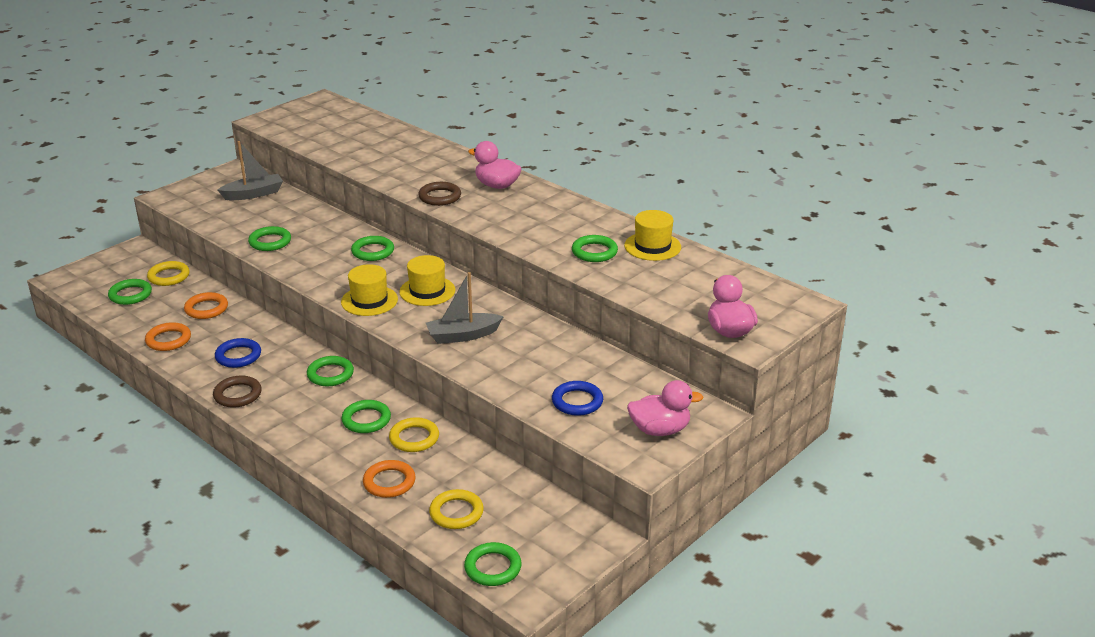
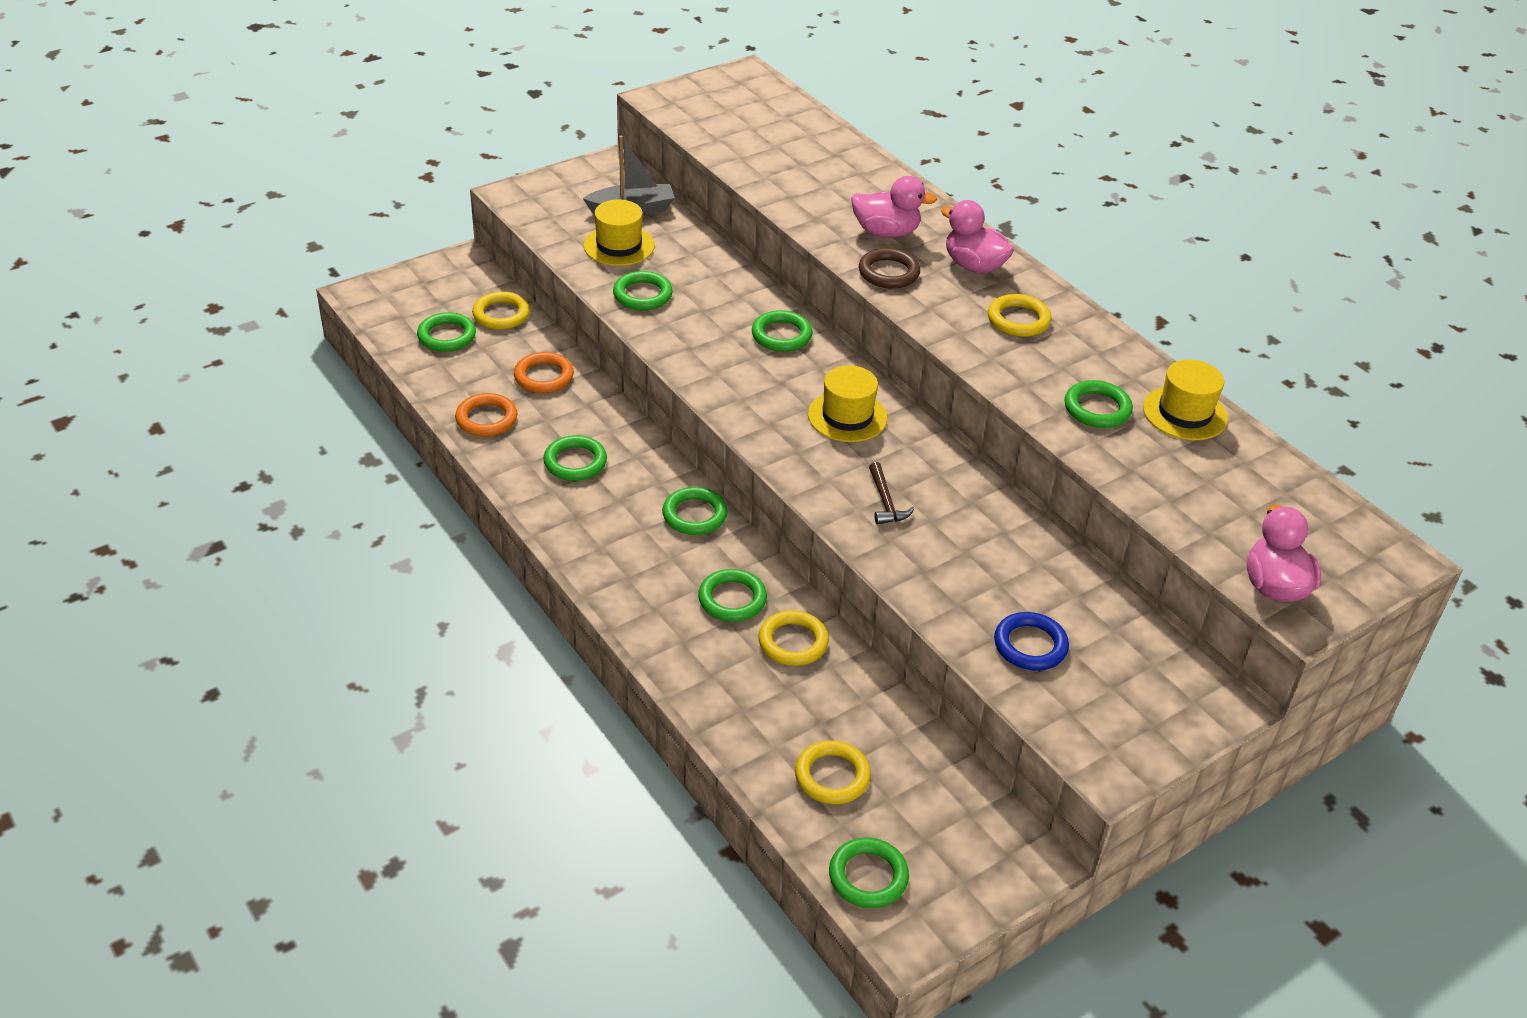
camera: 10 degrees right, 10 degrees up
(237, 395) = (565, 525): brown ring -> none
(238, 356) = (575, 462): blue ring -> green ring
(369, 301) = (764, 419): yellow hat -> yellow hat (619, 246)
(389, 482) = (748, 708): orange ring -> none
(463, 335) = (885, 502): grey boat -> brown hammer
(532, 211) = (1018, 320): none -> yellow ring
(660, 430) = (1141, 717): pink duck -> pink duck (886, 232)

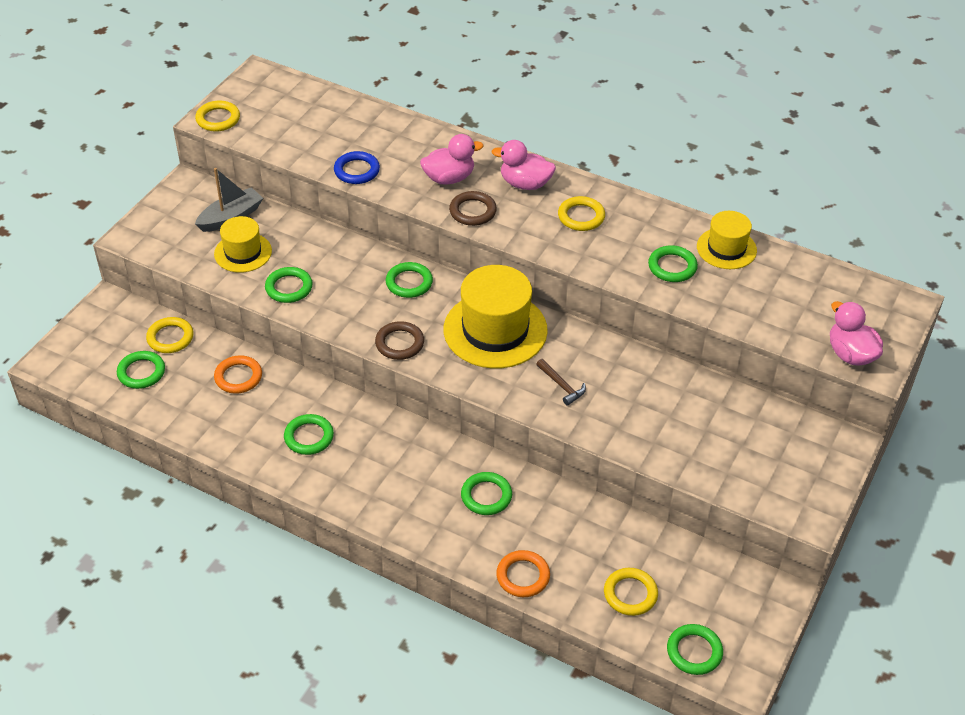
camera: 25 degrees left, 5 degrees up
(486, 419) = (220, 429): orange ring -> orange ring (523, 576)
(694, 515) = (419, 443): green ring -> none
(724, 390) = (399, 343): none -> brown ring
(793, 642) = (545, 510): yellow ring -> yellow ring (218, 119)
(847, 416) = (495, 330): yellow hat -> yellow hat, size x1.73
(1030, 645) = (714, 452): blue ring -> blue ring (357, 171)

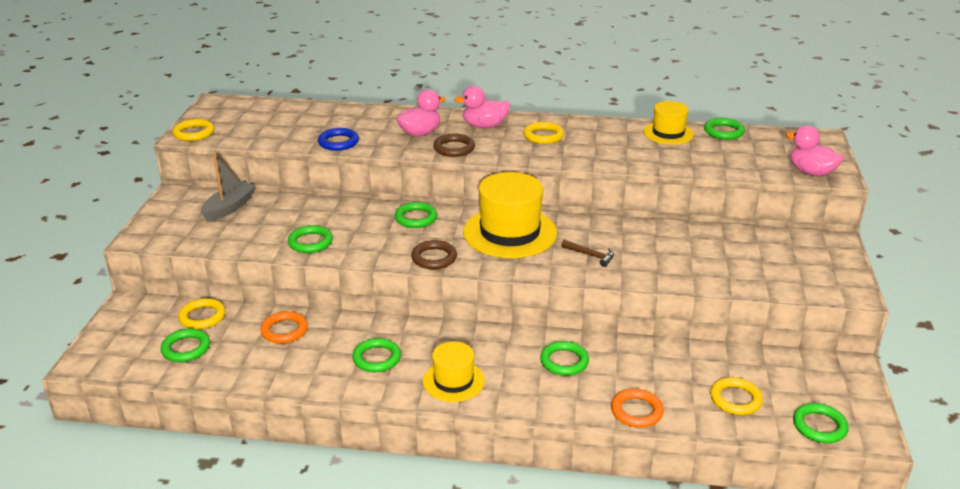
camera: 20 degrees left, 15 degrees down
(243, 252) = (253, 228): yellow hat -> yellow hat (453, 381)
(672, 267) = (637, 150): green ring -> green ring (723, 132)

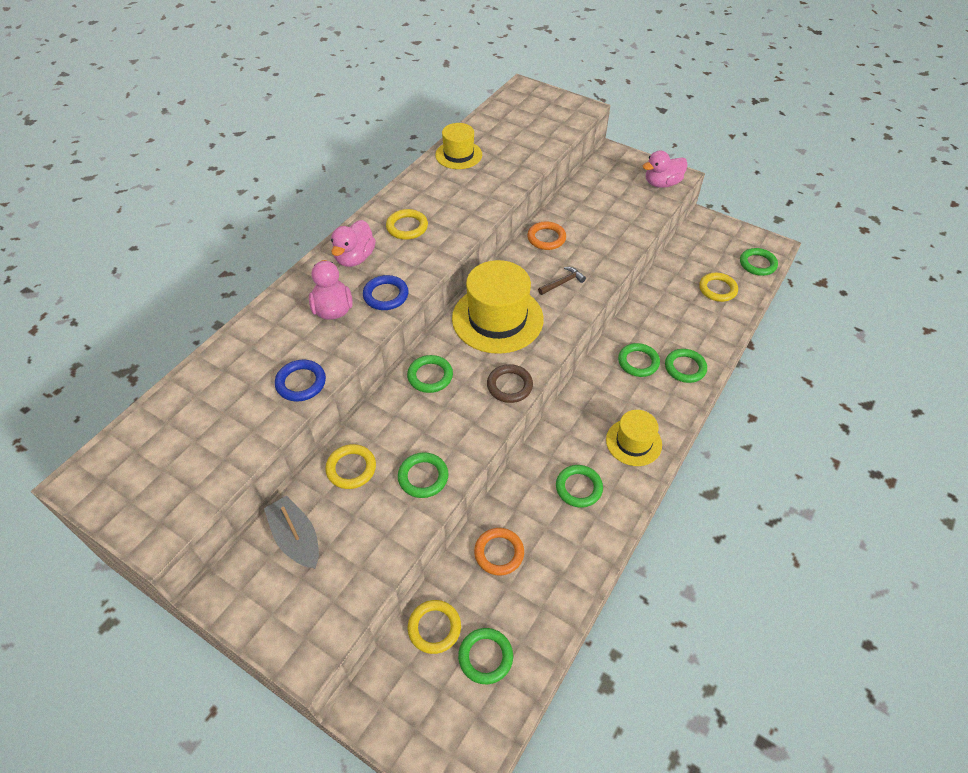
camera: 65 degrees left, 20 degrees up
(194, 133) = (157, 525): yellow ring -> yellow ring (351, 468)
(454, 148) = (386, 295): brown ring -> blue ring
(636, 411) = (712, 345): orange ring -> orange ring (546, 238)
(723, 132) = (479, 127): green ring -> green ring (685, 368)
(811, 172) = (571, 116): pink duck -> pink duck (662, 183)

